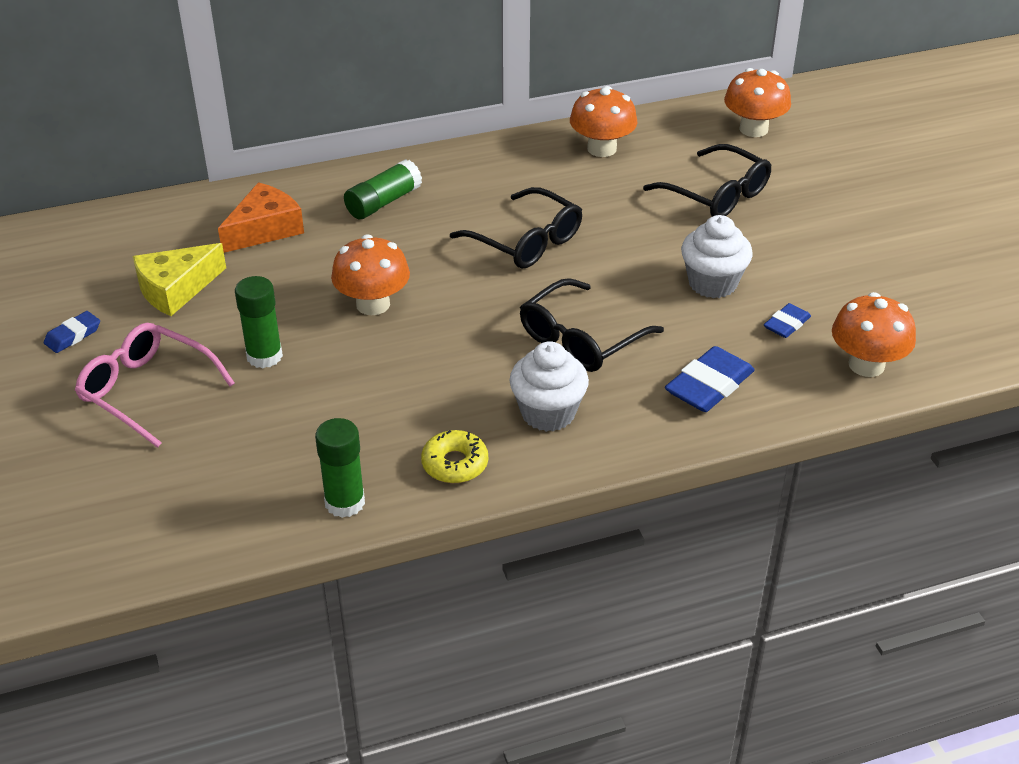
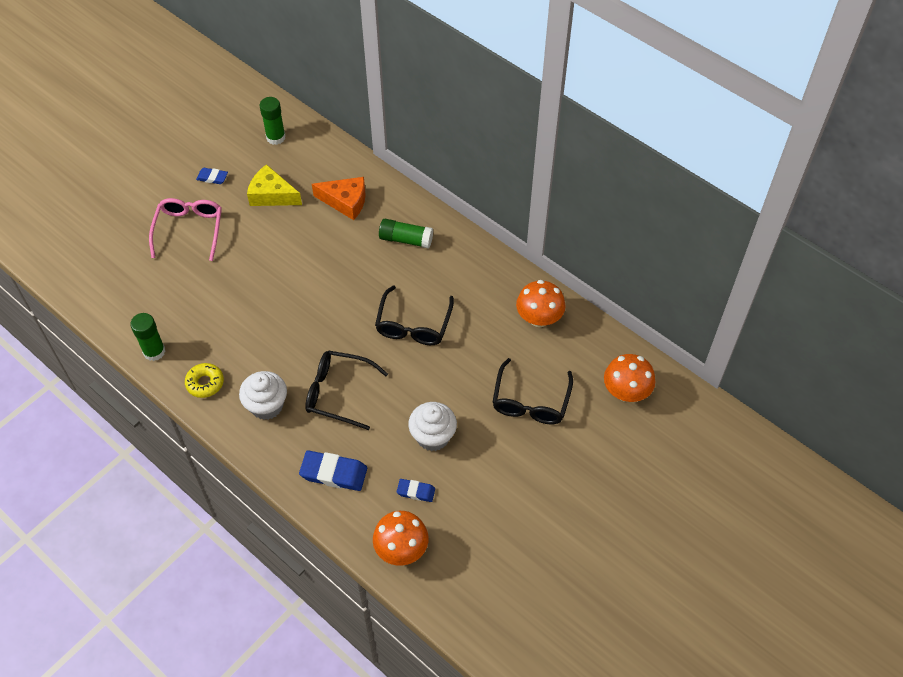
camera: 60 degrees right, 15 degrees up
(264, 356) = (241, 261): green glue stick -> green glue stick (276, 137)
(373, 304) = (310, 283): orange mushroom -> none

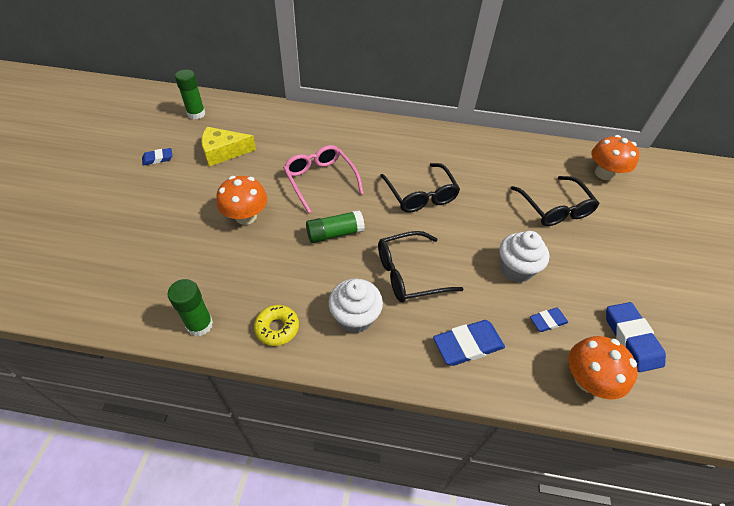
camera: 35 degrees left, 5 degrees down
(189, 230) = (163, 205): pink glasses -> pink glasses (320, 181)
(345, 201) = (291, 135): orange cheese -> none
(406, 239) = (360, 142): green glue stick -> green glue stick (335, 233)
(472, 543) = (631, 339): none -> blue eraser
(539, 318) = (502, 153): orange mushroom -> orange mushroom (246, 216)

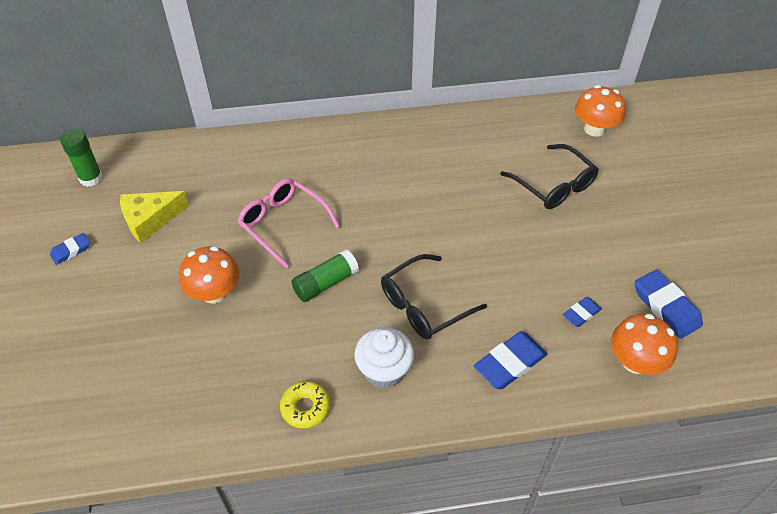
camera: 15 degrees left, 0 degrees up
(200, 324) = (218, 431): green glue stick -> none
(420, 195) = (404, 210): black glasses -> none
(515, 269) = (533, 267): white cupcake -> none

